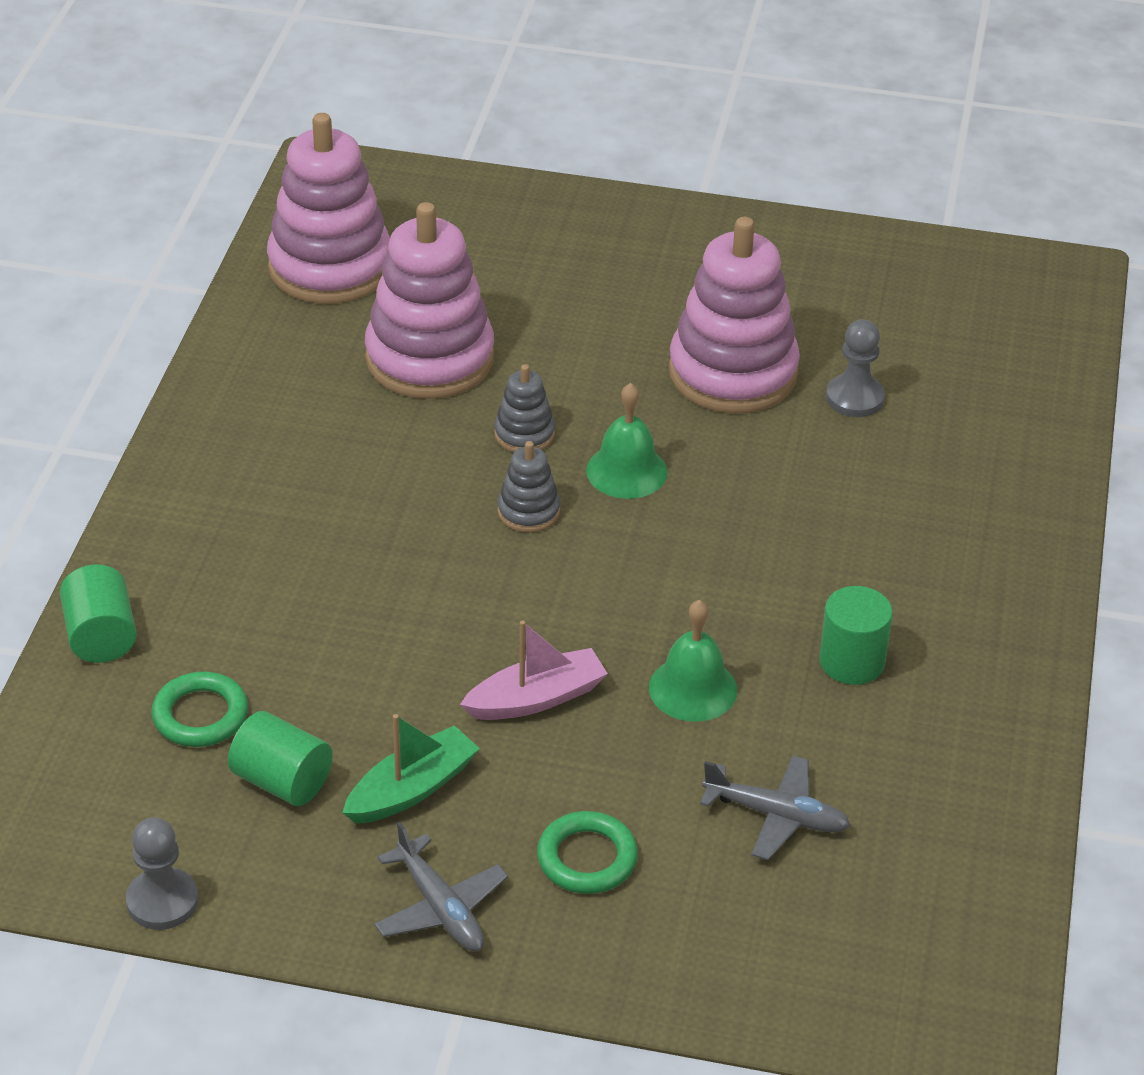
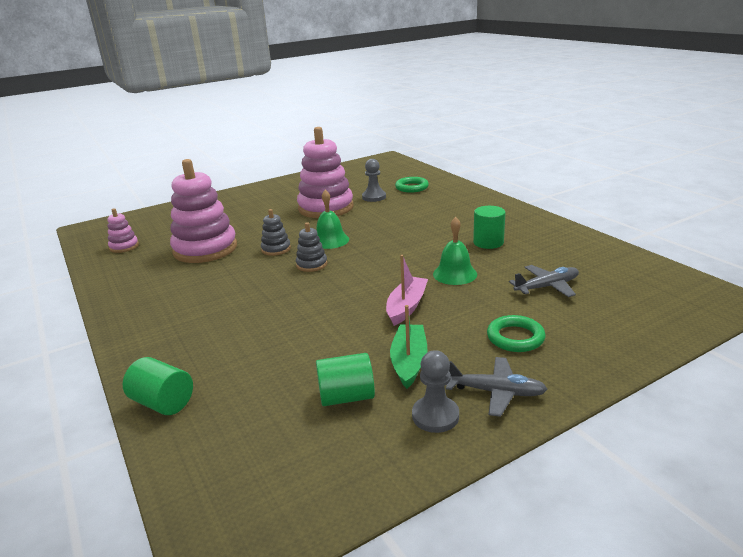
camera: 40 degrees left, 15 degrees down
(162, 901) = (364, 490): grey pawn -> grey pawn (435, 416)
(200, 715) = (265, 399): green ring -> green ring (412, 187)
(330, 267) = (124, 247): pink stacking toy -> pink stacking toy, size x0.46

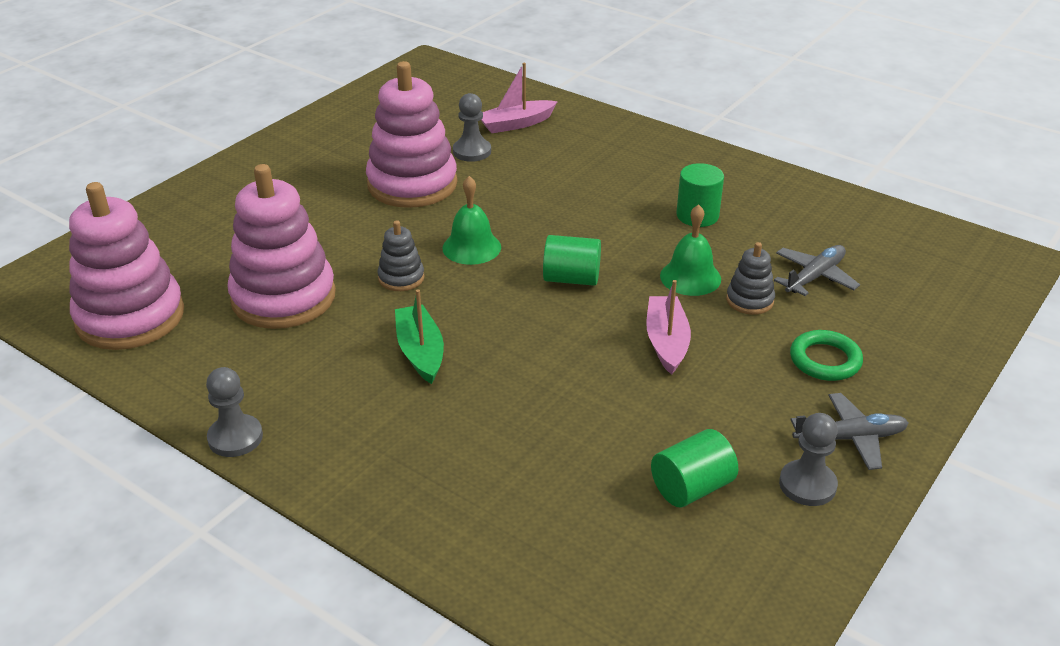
camera: 25 degrees left, 10 degrees up
(110, 309) = (235, 438): none -> grey pawn
(124, 247) = (130, 317): pink stacking toy -> pink stacking toy, size x2.19
(163, 403) = (468, 557): green cylinder -> green cylinder (571, 278)
(311, 264) = (481, 297): grey stacking toy -> grey stacking toy (749, 300)
(409, 362) = (728, 422): green boat -> green boat (420, 352)
(412, 187) = (516, 124): green ring -> pink boat

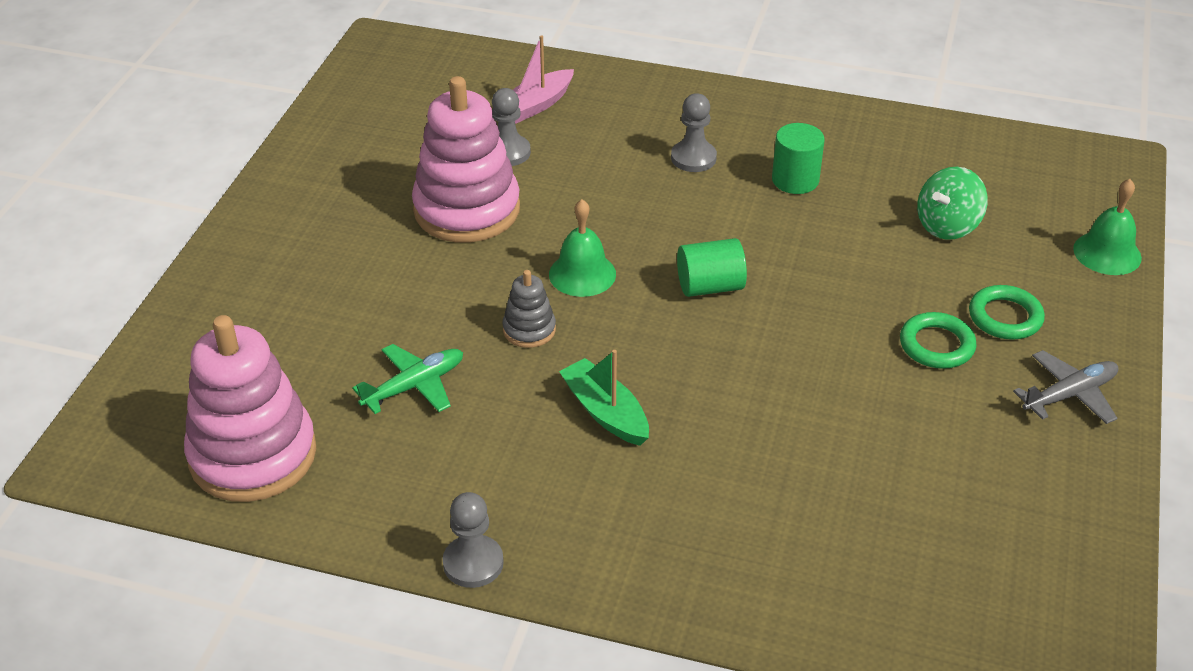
camera: 20 degrees left, 5 degrees up
(283, 297) = (414, 386): pink stacking toy -> green plane
(666, 342) = (846, 336): pink boat -> none
(690, 277) = (828, 255): green bell -> green bell (1107, 253)
(691, 487) = (956, 486): green cylinder -> none
(745, 368) = (936, 345): none -> green ring
(749, 300) = (900, 268): grey stacking toy -> none
(807, 485) = (1057, 454): grey pawn -> grey pawn (693, 158)
(814, 277) = (947, 226): grey plane -> green spinning top

